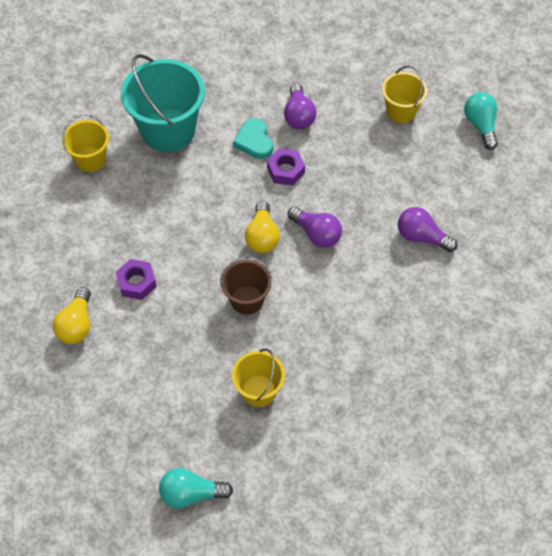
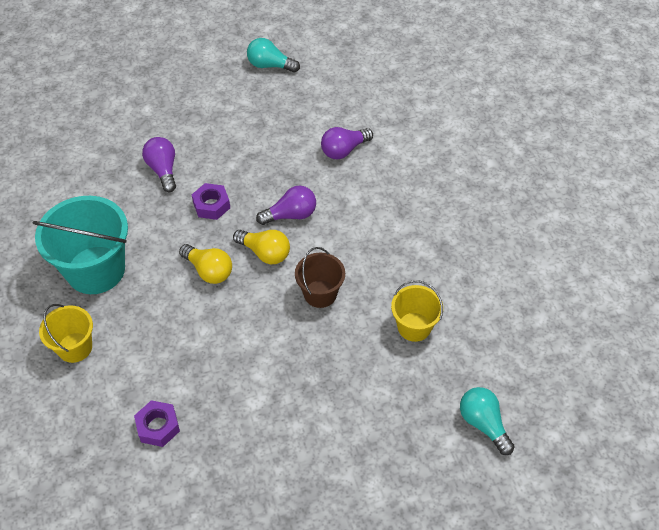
camera: 60 degrees left, 5 degrees down
(76, 325) = (253, 441): yellow light bulb -> yellow light bulb (209, 271)
(136, 282) = (243, 370): purple nut -> purple nut (158, 426)
(191, 494) = (483, 423): turquoise light bulb -> turquoise light bulb turned 120 degrees clockwise
(254, 141) = (163, 212): turquoise heart -> none
(298, 116) = (163, 170): purple light bulb -> purple light bulb turned 135 degrees counterclockwise
(401, 111) = (216, 104): yellow bucket -> none

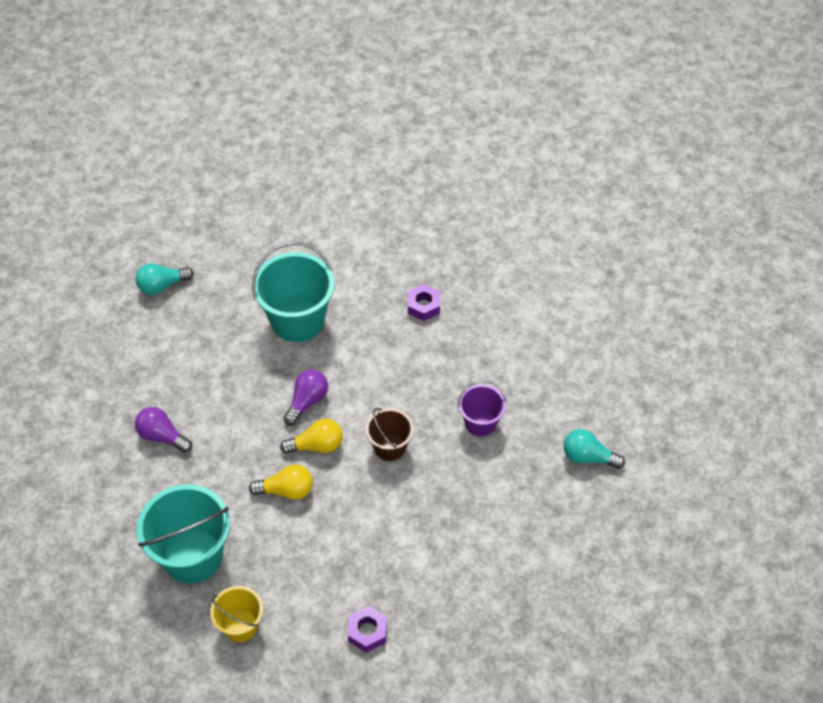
camera: 40 degrees left, 0 degrees up
(211, 205) = (234, 437): purple nut -> purple nut (423, 306)
(344, 150) = (297, 320): purple light bulb -> turquoise bucket
(414, 327) = (480, 423): yellow bucket -> purple bucket

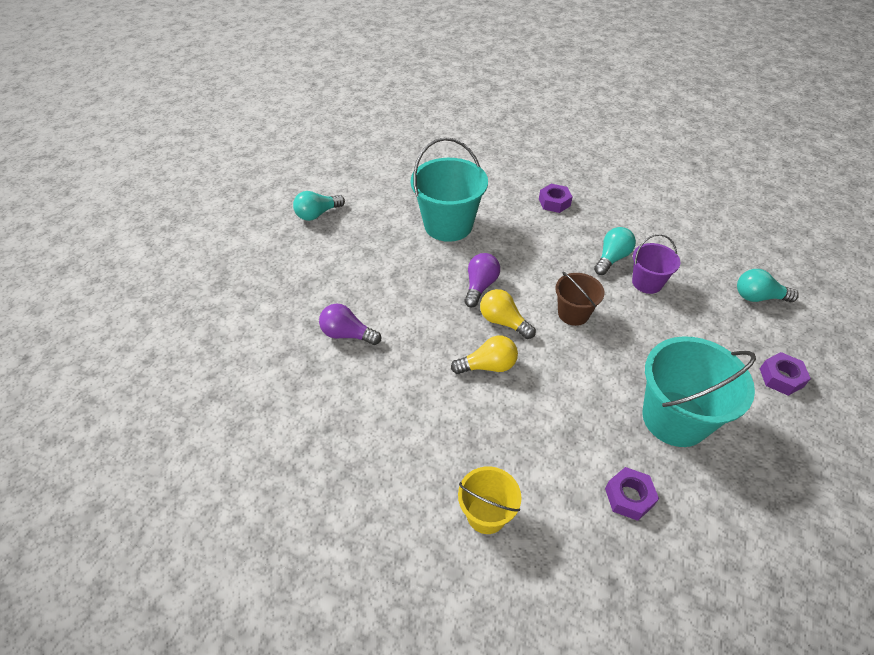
camera: 10 degrees left, 5 degrees down
(192, 556) = (409, 445): turquoise bucket -> turquoise bucket (674, 418)
(317, 446) = (503, 322): yellow light bulb -> yellow light bulb turned 120 degrees counterclockwise
(456, 388) = (612, 258): none -> turquoise light bulb
(562, 546) = (781, 378): none -> purple nut

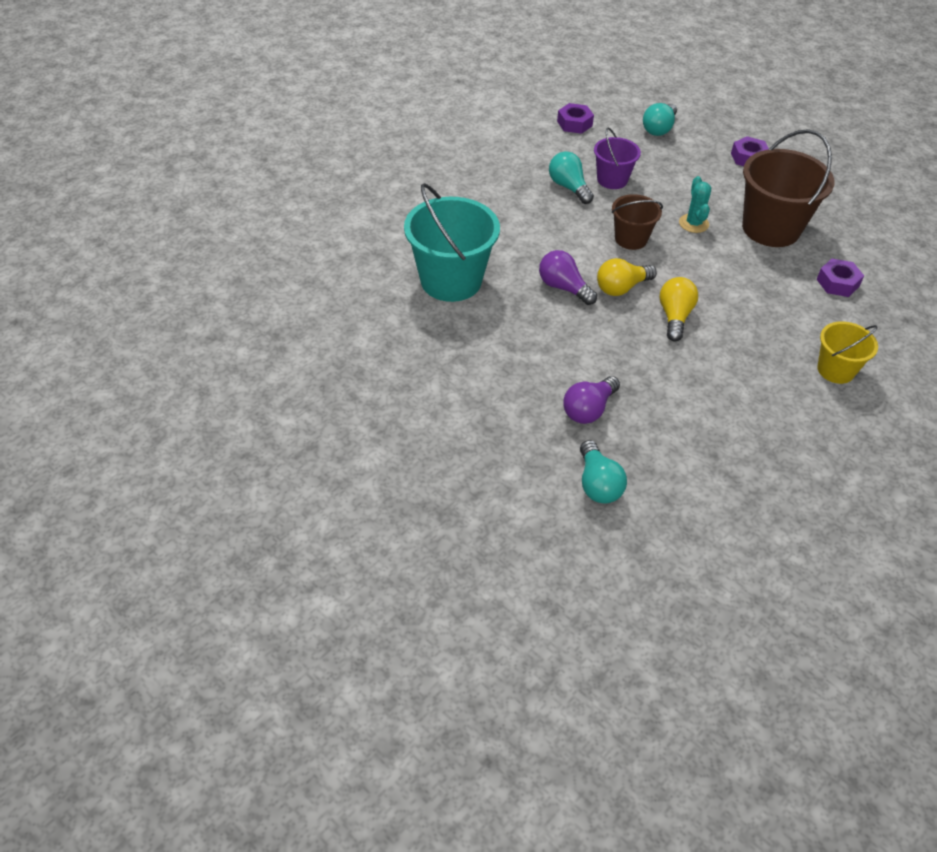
camera: 70 degrees left, 0 degrees up
(317, 214) = (358, 389): turquoise light bulb -> turquoise light bulb (598, 484)
(554, 202) = (461, 191): purple nut -> purple nut (574, 123)
(631, 353) = (693, 223): none -> turquoise cactus
(674, 418) = (770, 228): turquoise bucket -> brown bucket

